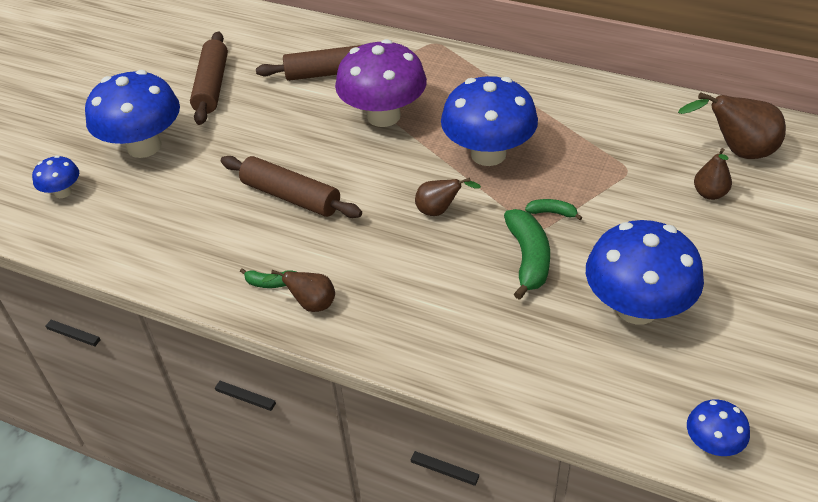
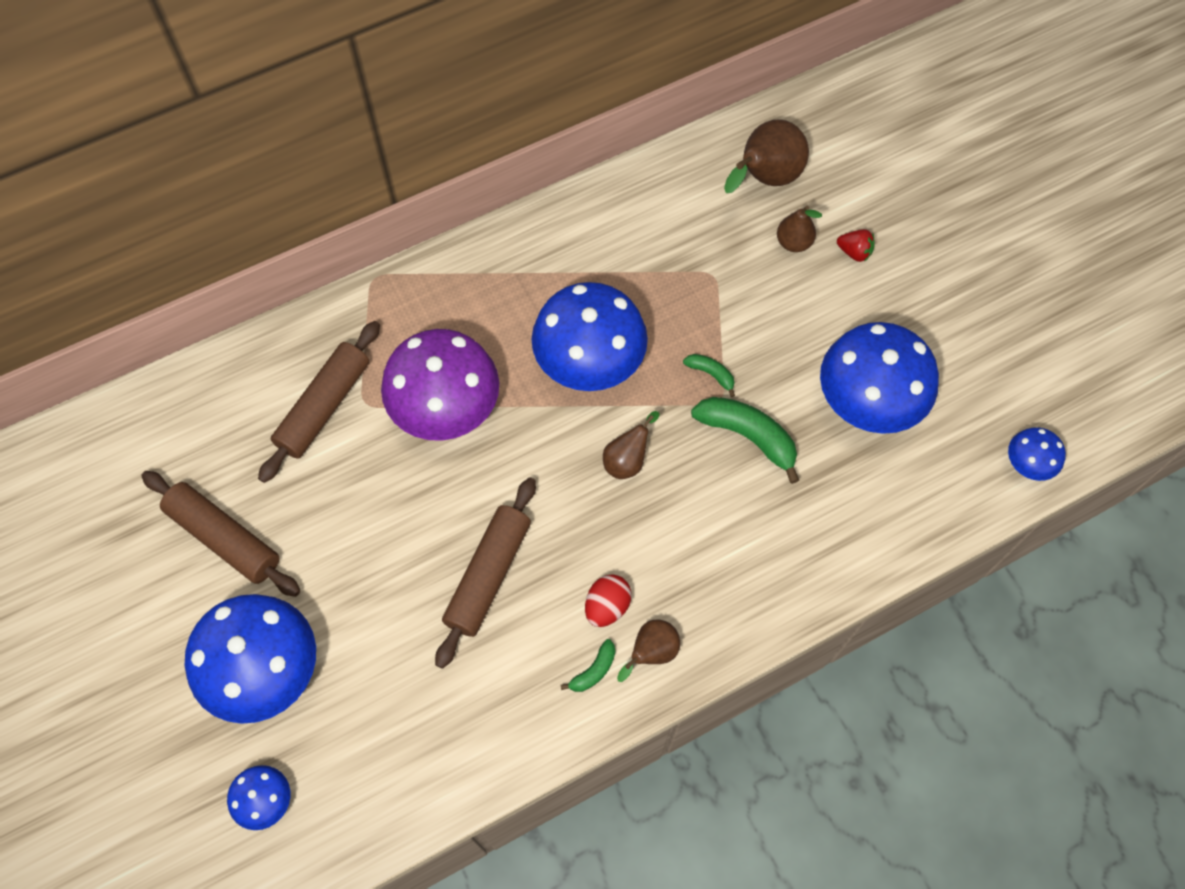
camera: 55 degrees left, 20 degrees up
(291, 196) = (488, 575): brown rolling pin -> brown rolling pin turned 45 degrees counterclockwise
(323, 262) = (607, 606): none -> red egg
(552, 213) = (711, 374): green banana -> green banana turned 75 degrees clockwise
(749, 229) = (854, 252): none -> red strawberry

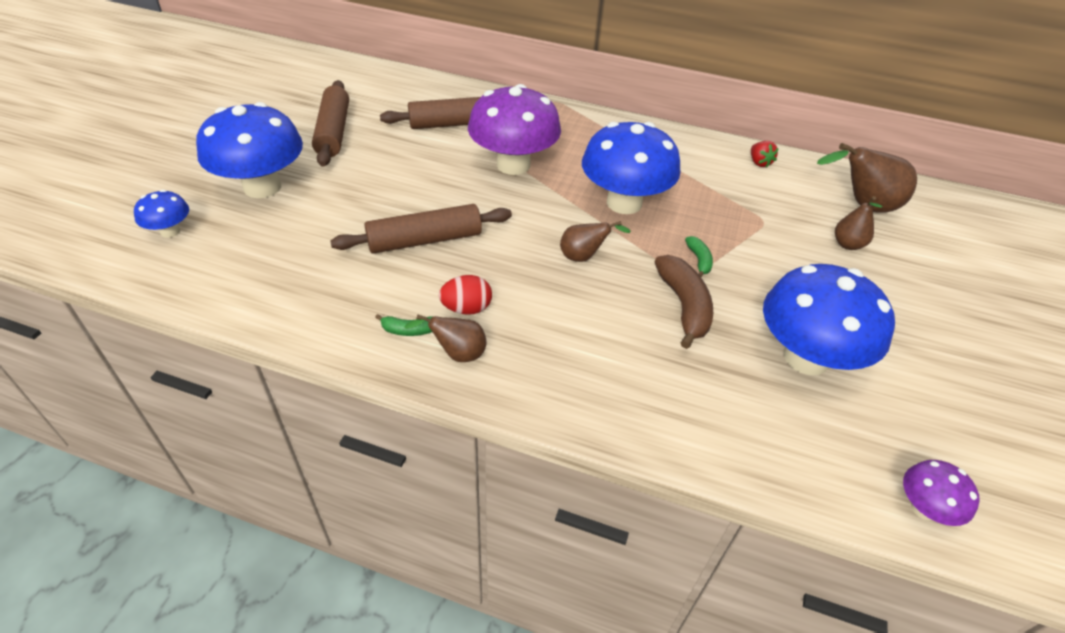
camera: 45 degrees right, 20 degrees down
(748, 437) = (684, 306): green banana -> brown banana
(854, 252) = (894, 278): red strawberry -> red strawberry (759, 163)
(1027, 464) = (924, 508): blue mushroom -> purple mushroom

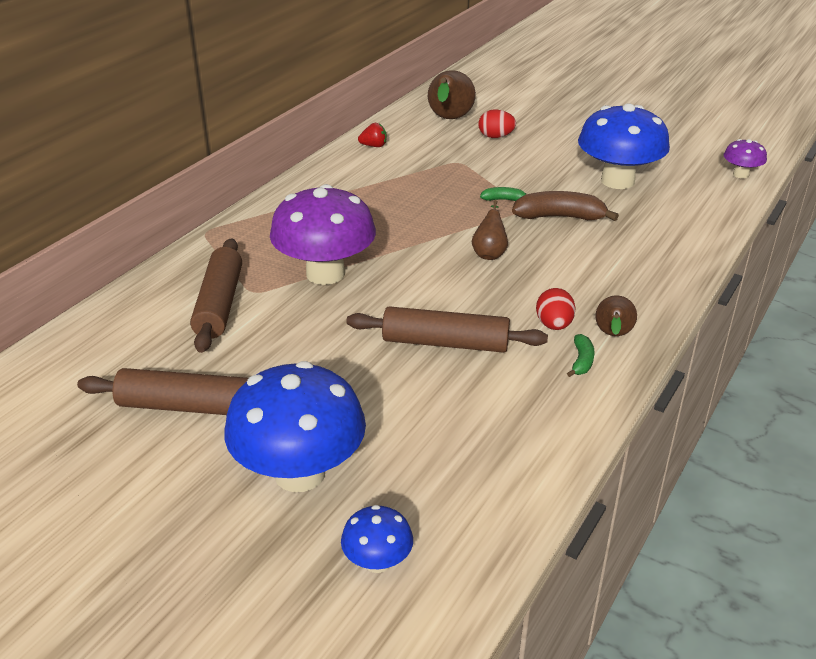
camera: 75 degrees left, 10 degrees down
(425, 240) = (445, 343): brown rolling pin -> brown rolling pin turned 75 degrees counterclockwise
(624, 203) = (414, 220): blue mushroom -> none
(847, 244) = (495, 137): brown pear -> red egg

